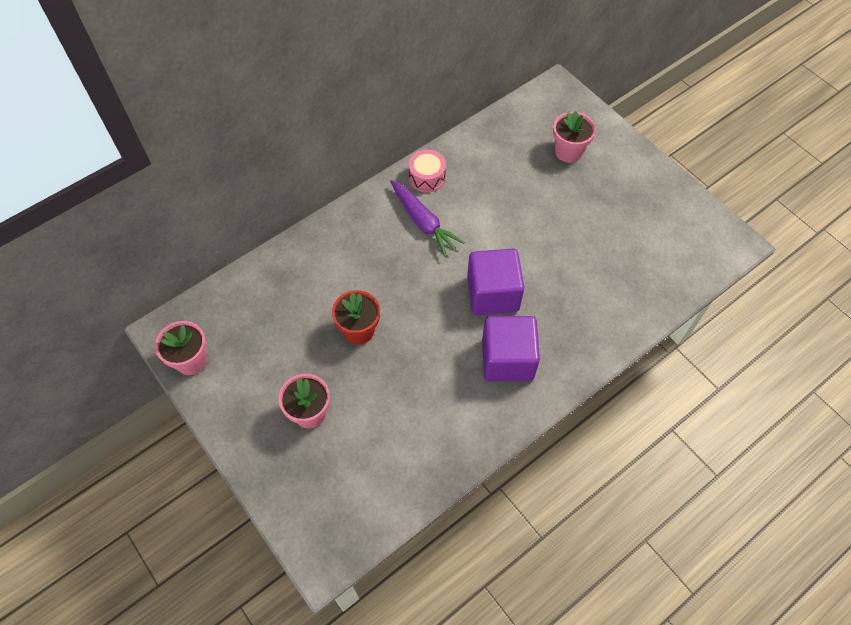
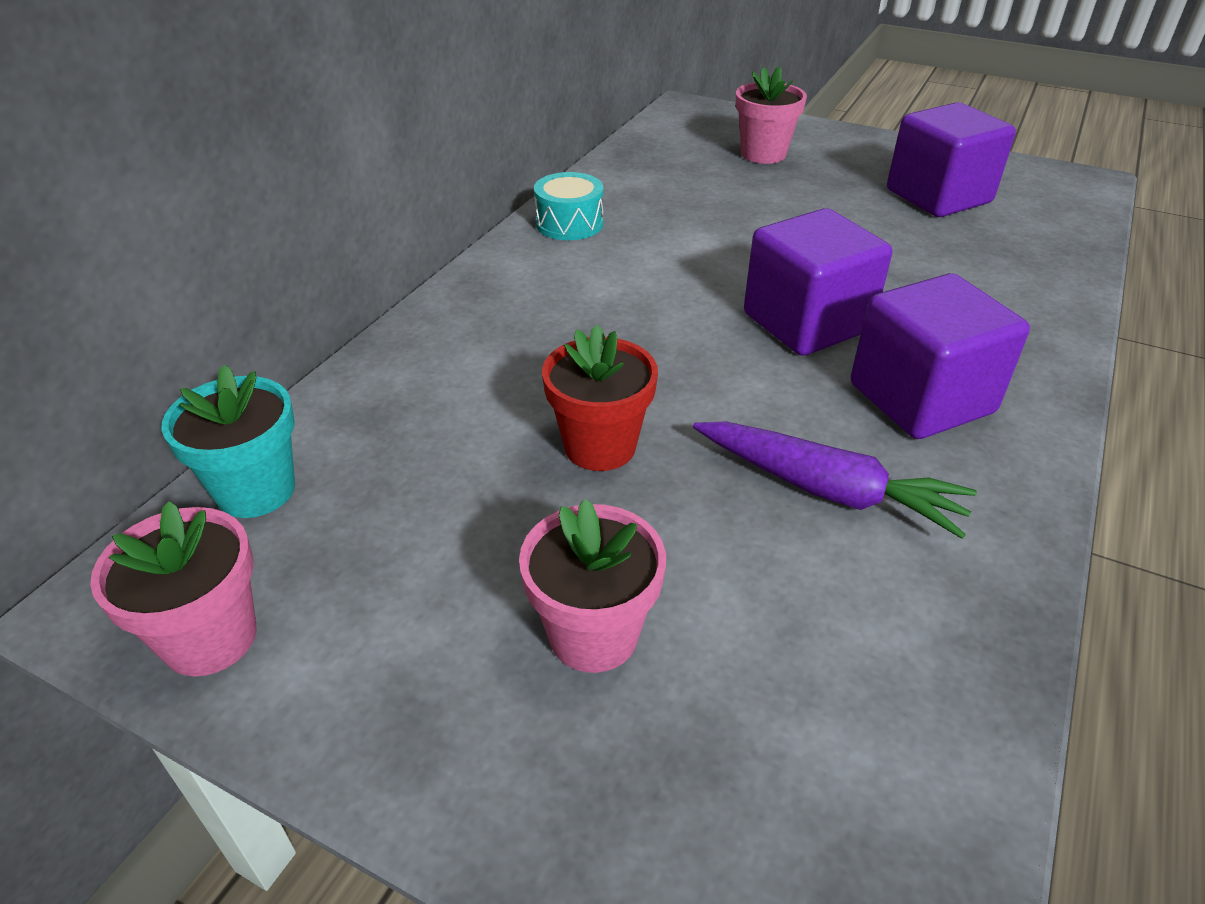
camera: 25 degrees left, 20 degrees down
(225, 300) = (256, 490): none -> turquoise flower pot
(423, 222) = (606, 272): purple carrot -> purple carrot (827, 489)
(427, 177) = (569, 223): pink drum -> turquoise drum
(636, 226) = (938, 196): none -> purple cube

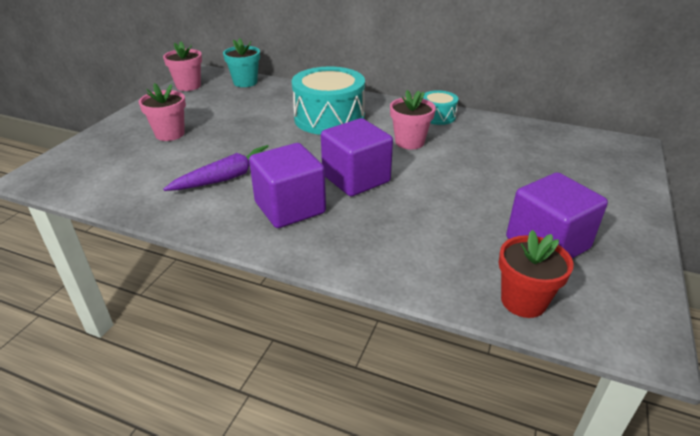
camera: 85 degrees right, 5 degrees down
(550, 343) = (329, 118): none -> turquoise drum
(600, 446) = (260, 131): red flower pot -> red flower pot (523, 301)
(763, 154) = (571, 172): pink flower pot -> pink flower pot (409, 142)
(827, 489) = (227, 177): purple carrot -> purple carrot turned 150 degrees counterclockwise

